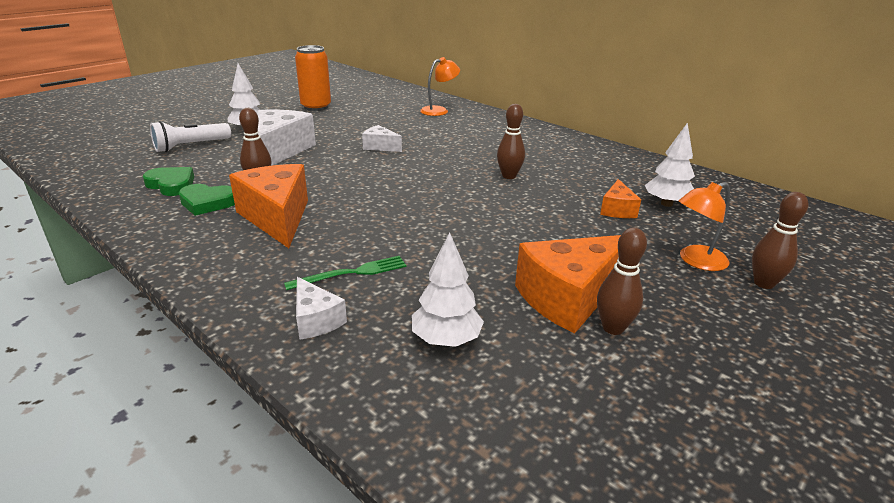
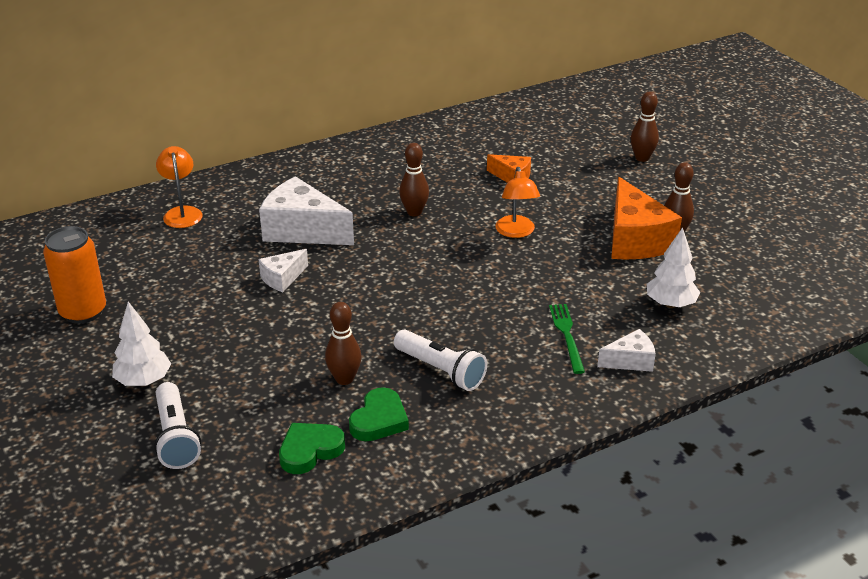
camera: 70 degrees left, 5 degrees up
(277, 217) = (440, 370): orange cheese -> white flashlight
(281, 150) = (246, 356): white cheese -> white cheese (302, 230)
(666, 204) = (512, 151): white tree -> none
(696, 261) = (605, 172): orange lamp -> orange lamp (516, 232)

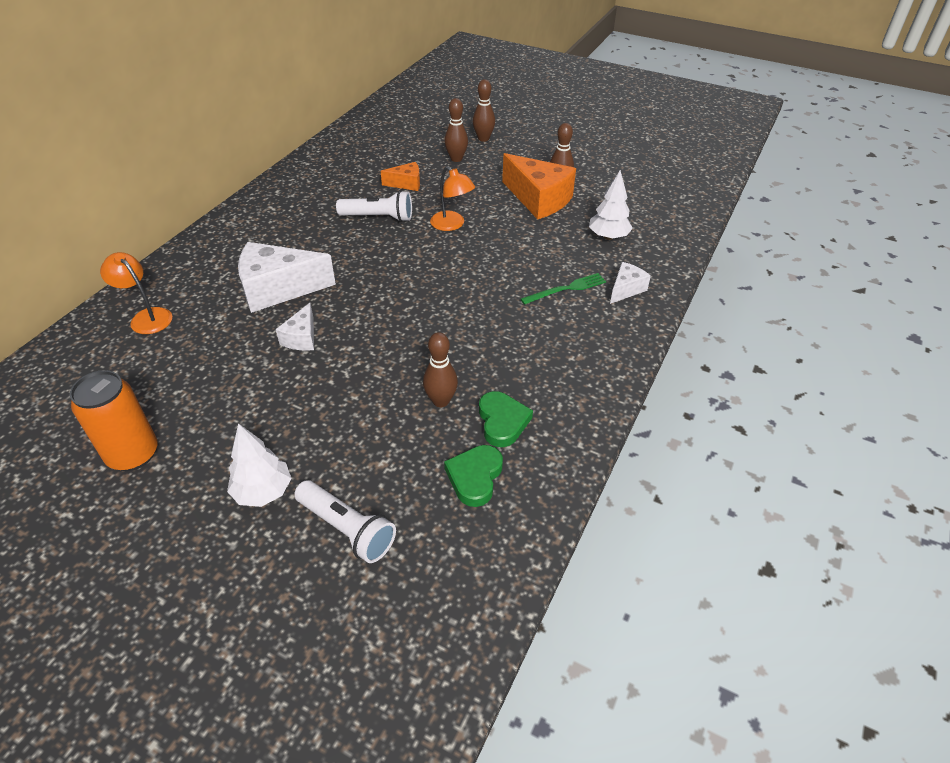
camera: 35 degrees left, 10 degrees up
(414, 212) = (358, 238): brown bowling pin -> brown bowling pin (456, 159)
(440, 370) = (507, 358): white flashlight -> white flashlight (378, 217)
(567, 335) = (566, 289): green fork -> green fork turned 105 degrees clockwise

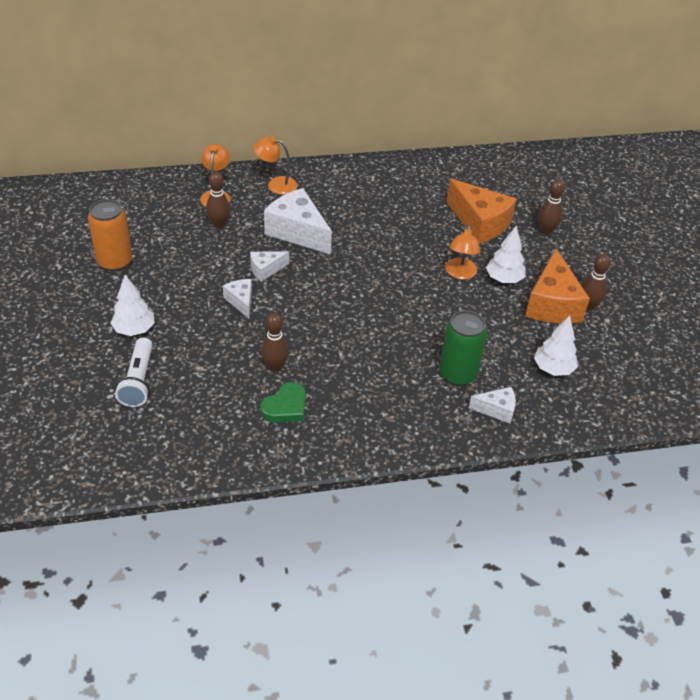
camera: 50 degrees right, 0 degrees up
(193, 268) = (276, 184): none -> orange lamp
(324, 379) = (241, 301): none -> white cheese
(378, 217) = (423, 232): white flashlight -> none
(406, 184) = (479, 223): orange cheese -> orange cheese, size x1.93
(475, 477) = (226, 418): green heart -> none
(483, 138) = (594, 230): brown bowling pin -> brown bowling pin (219, 224)
(485, 207) = (504, 279): none -> white tree
(566, 289) = (457, 374): green fork -> green can

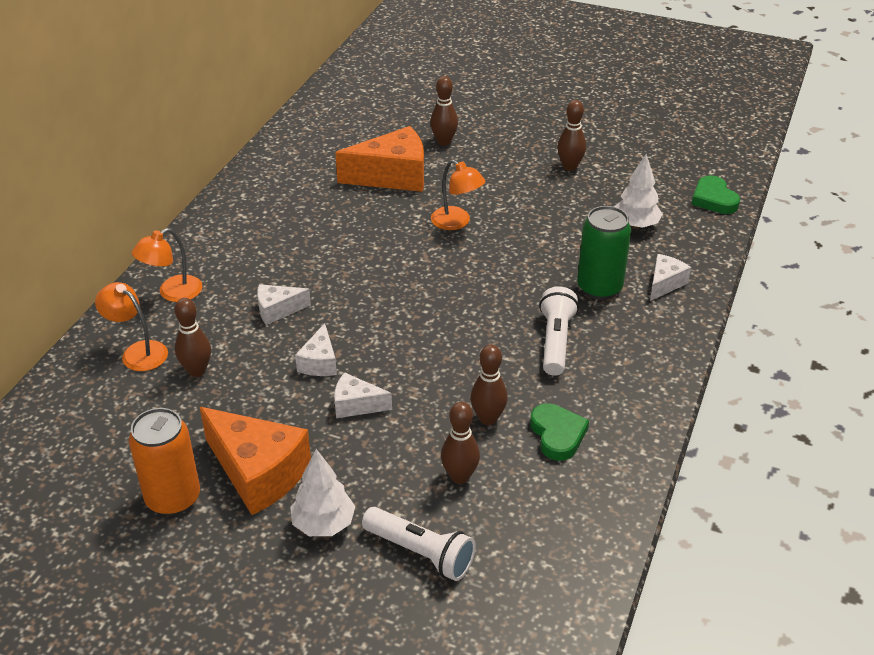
camera: 55 degrees left, 5 degrees down
(213, 373) = (459, 476): none -> brown bowling pin
(297, 232) = (277, 310): white cheese -> white cheese, size x0.52
(378, 372) = (555, 341): none -> white flashlight
(504, 279) = (489, 198): white tree -> none
(552, 304) = (549, 186): orange cheese -> orange cheese (258, 473)
(636, 405) = (714, 199): none -> green heart

